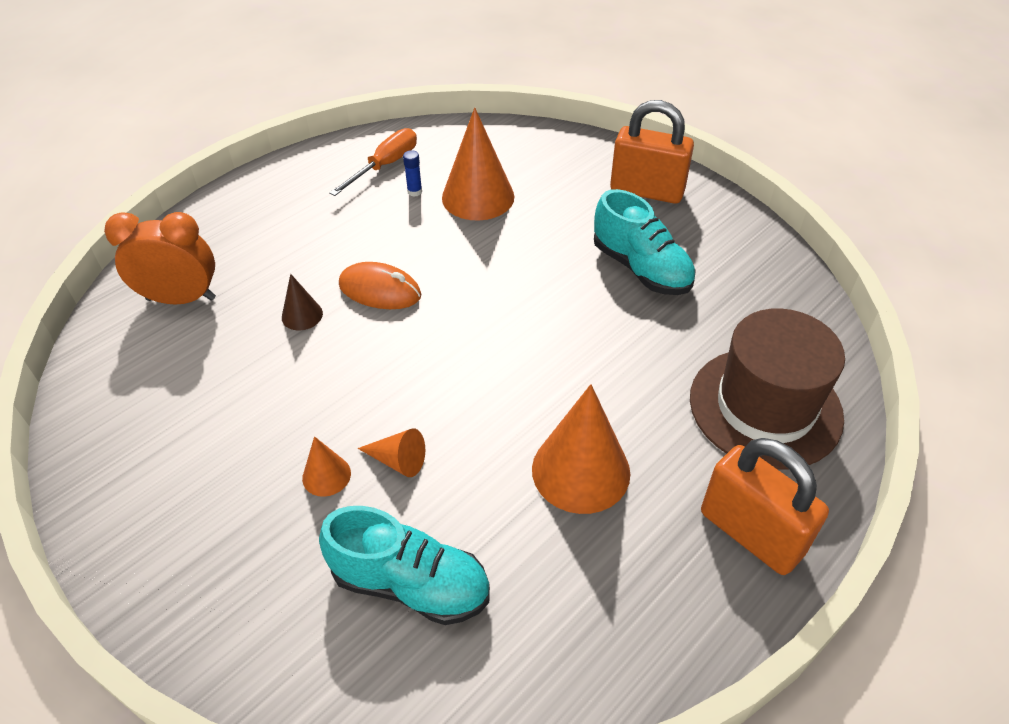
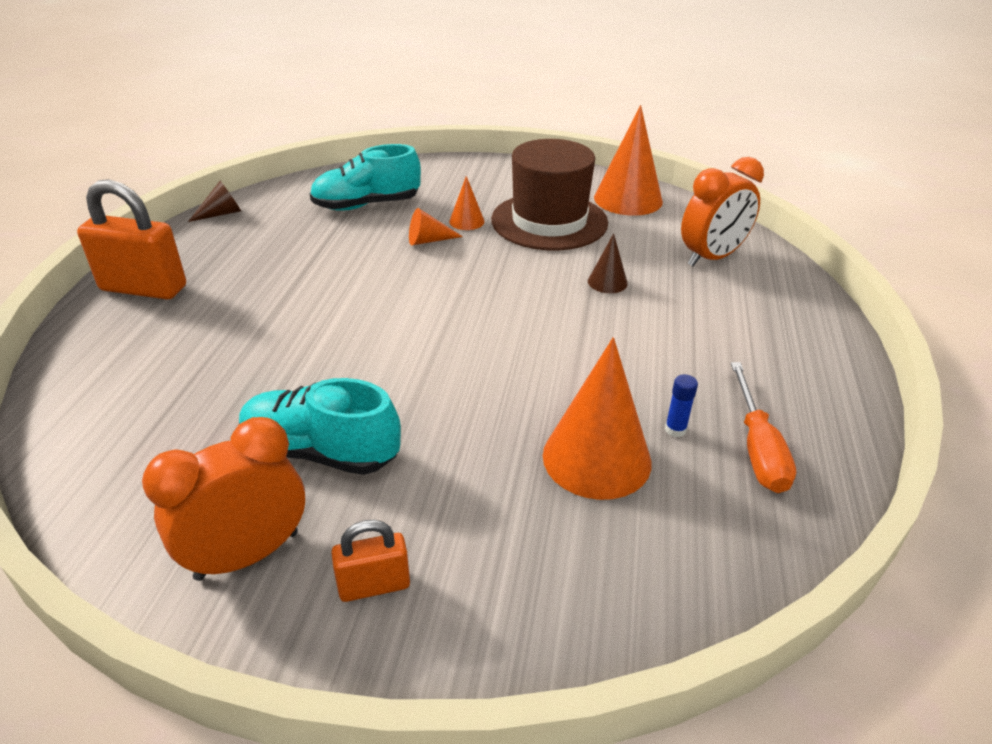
camera: 145 degrees right, 10 degrees down
(380, 290) = (572, 321): orange mouse -> none
(580, 470) = (291, 277): orange cone -> orange cone (628, 199)
(617, 678) = (222, 213): none -> brown cone
(647, 191) = (374, 585): orange padlock -> orange padlock, size x0.54
(708, 229) = (247, 555): none -> orange clock
(765, 407) = (136, 368): brown hat -> brown hat (549, 221)

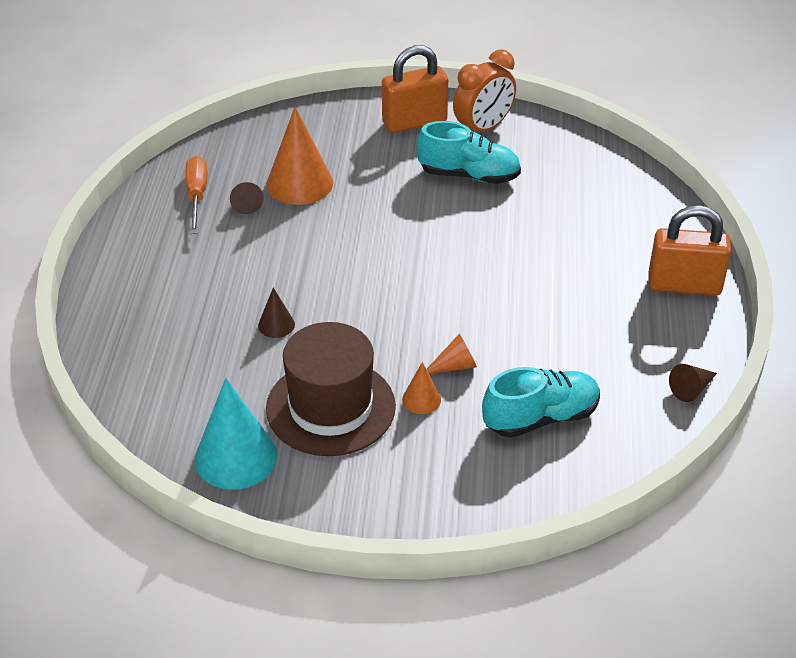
camera: 175 degrees right, 5 degrees up
(374, 585) = (414, 122): orange padlock -> orange padlock, size x1.84
(628, 199) = (236, 457): orange cone -> turquoise cone
(675, 429) = (246, 203): blue glue stick -> brown cone
(711, 258) = (167, 365): orange clock -> none

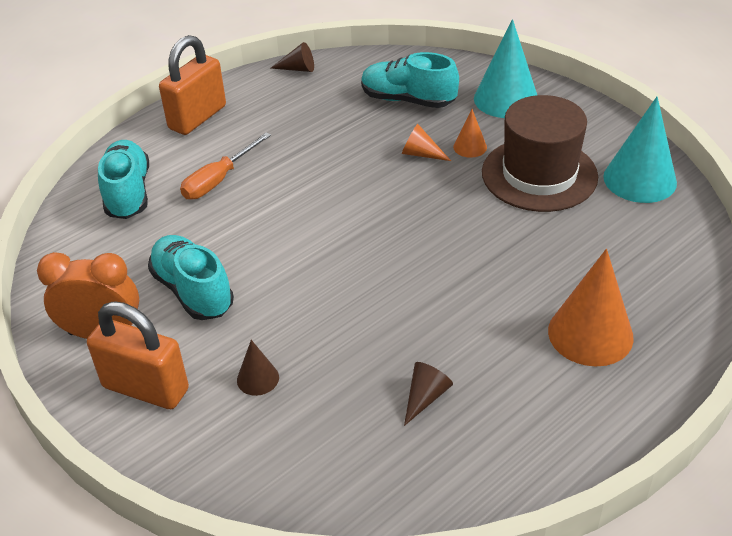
camera: 135 degrees left, 0 degrees up
(197, 196) = (468, 442): orange screwdriver -> orange screwdriver (218, 180)
(276, 325) = (520, 254): brown cone -> brown cone (258, 378)
(299, 183) = (348, 386): orange cone -> orange cone (590, 334)
(451, 480) = (506, 99): none -> turquoise cone
(620, 202) = (128, 193): none -> turquoise shoe
(684, 285) = (197, 117): orange padlock -> orange padlock turned 75 degrees clockwise

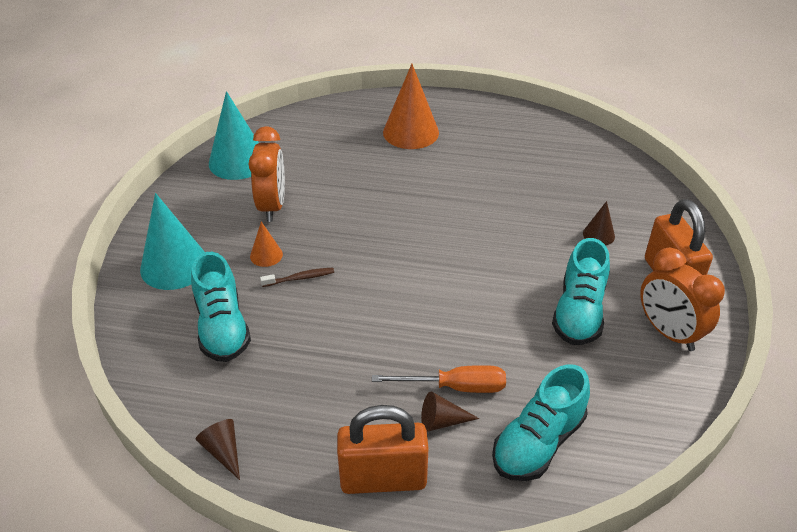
camera: 130 degrees left, 0 degrees up
(420, 154) = (300, 278): orange cone -> brown toothbrush
(425, 397) = (526, 167): brown cone -> brown cone (442, 421)
(539, 174) = (272, 206): brown hat -> orange clock

